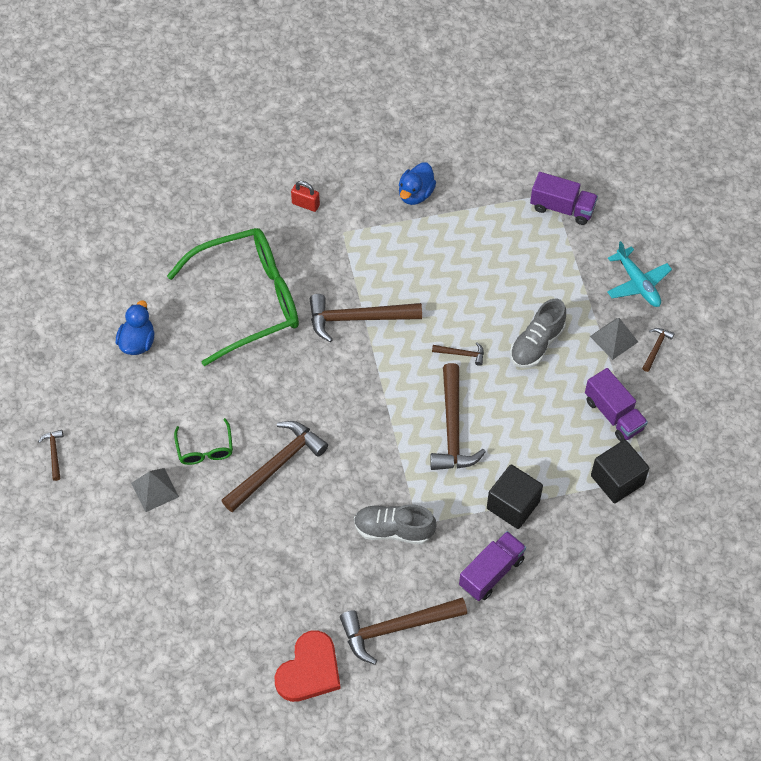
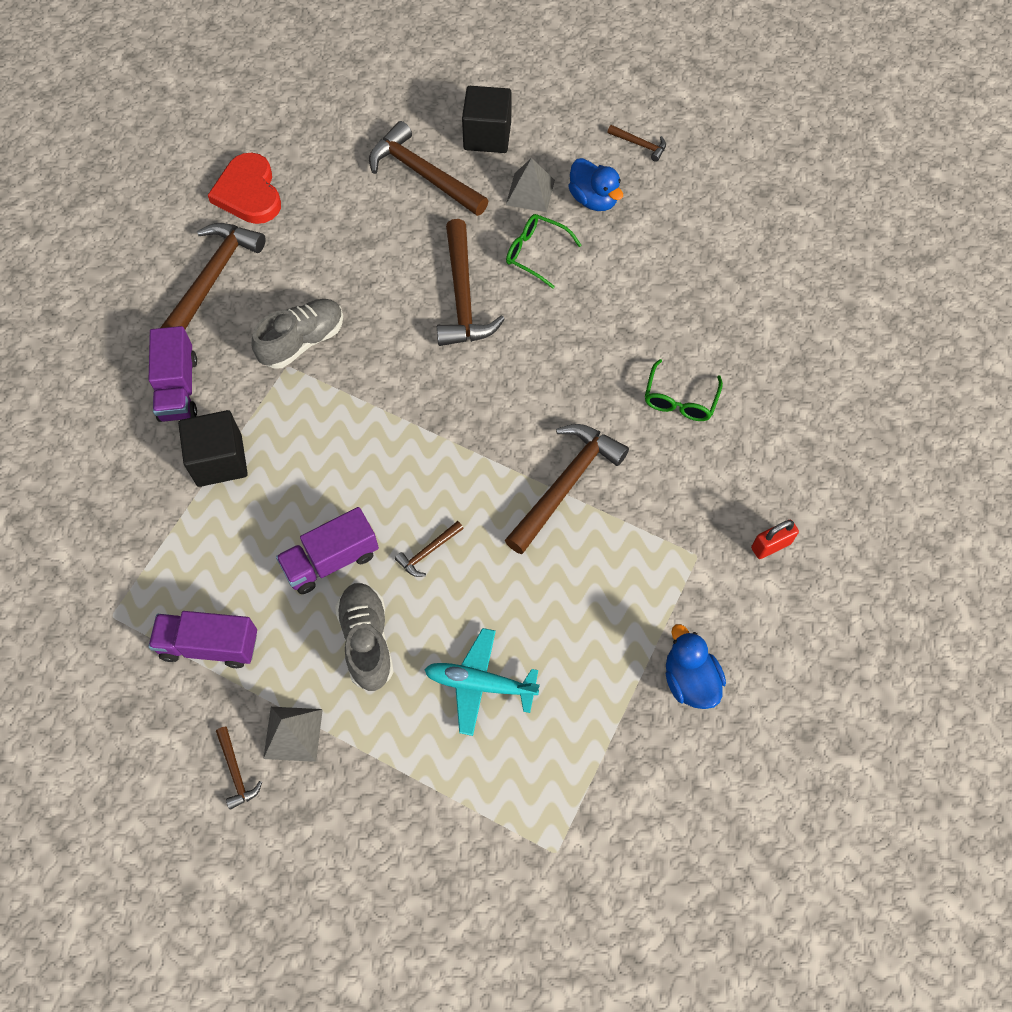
camera: 130 degrees right, 5 degrees up
(137, 342) = (710, 274): blue duck -> blue duck (593, 199)
(249, 300) = (680, 400): green glasses -> green glasses, size x0.42
(452, 428) = (352, 473): brown hammer -> brown hammer (423, 174)
(562, 208) = (523, 845): purple truck -> purple truck (331, 560)
(617, 480) = (141, 580): black cube -> black cube (487, 136)
(638, 283) = (334, 836): turquoise plane -> turquoise plane (479, 684)

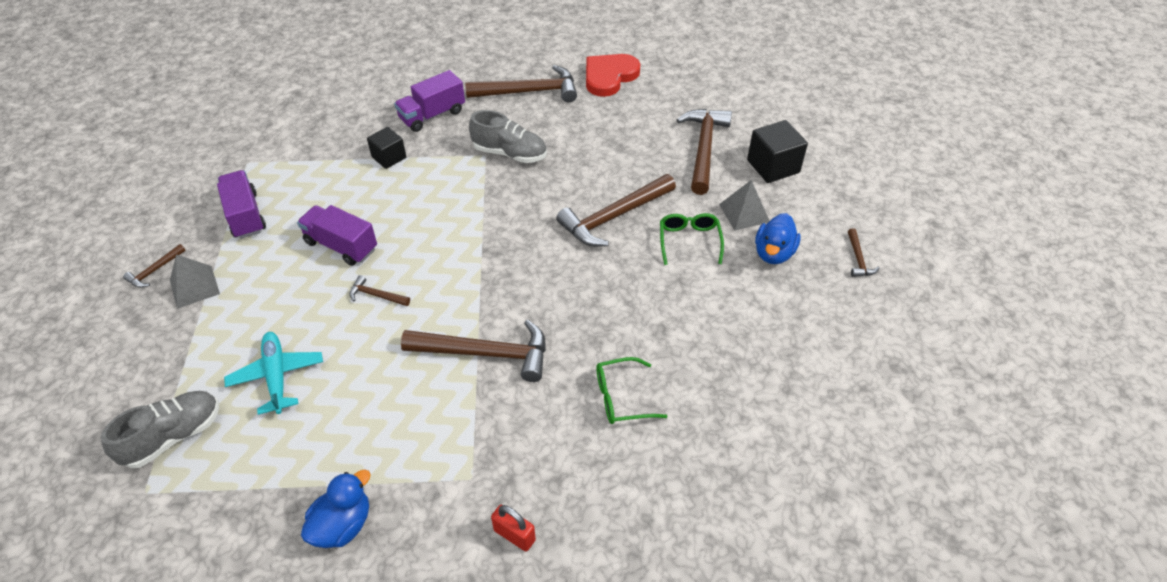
camera: 60 degrees right, 15 degrees down
(219, 460) = (389, 157): black cube -> black cube, size x0.66
(367, 640) = (285, 293): grey shoe -> grey shoe (173, 436)

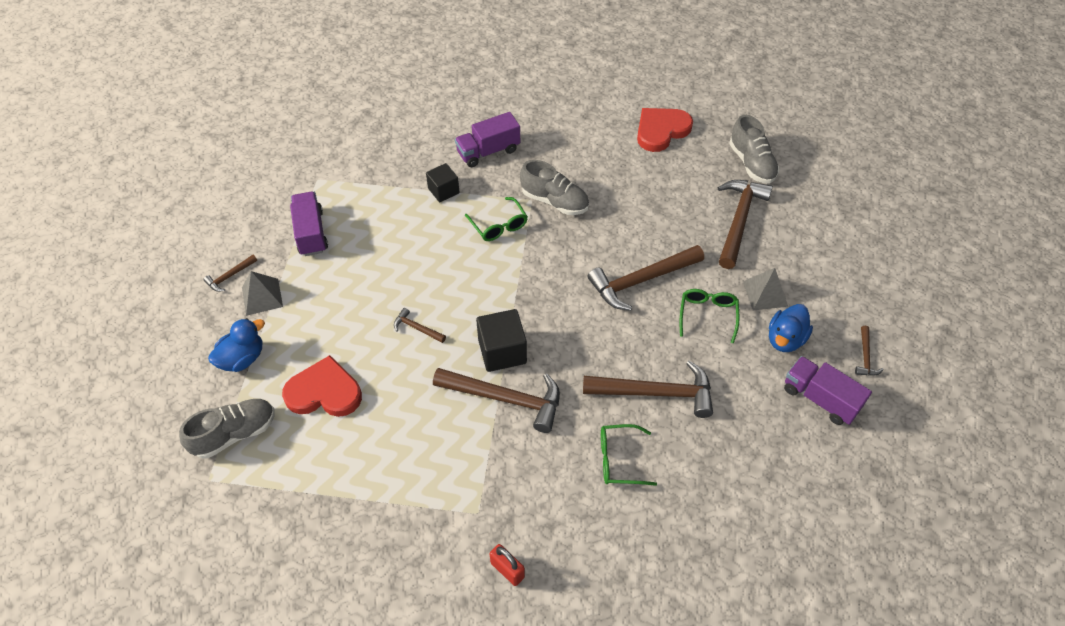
camera: 10 degrees right, 5 degrees up
(277, 376) = (324, 392): turquoise plane -> red heart
(341, 246) = (391, 275): purple truck -> purple truck (820, 399)
(343, 525) = (366, 536): blue duck -> blue duck (242, 358)
(453, 183) = (499, 226): none -> green glasses
(529, 92) = (582, 138): brown hammer -> brown hammer (656, 393)
(706, 96) = (751, 163): none -> grey shoe
(773, 166) = (802, 248): black cube -> black cube (502, 351)

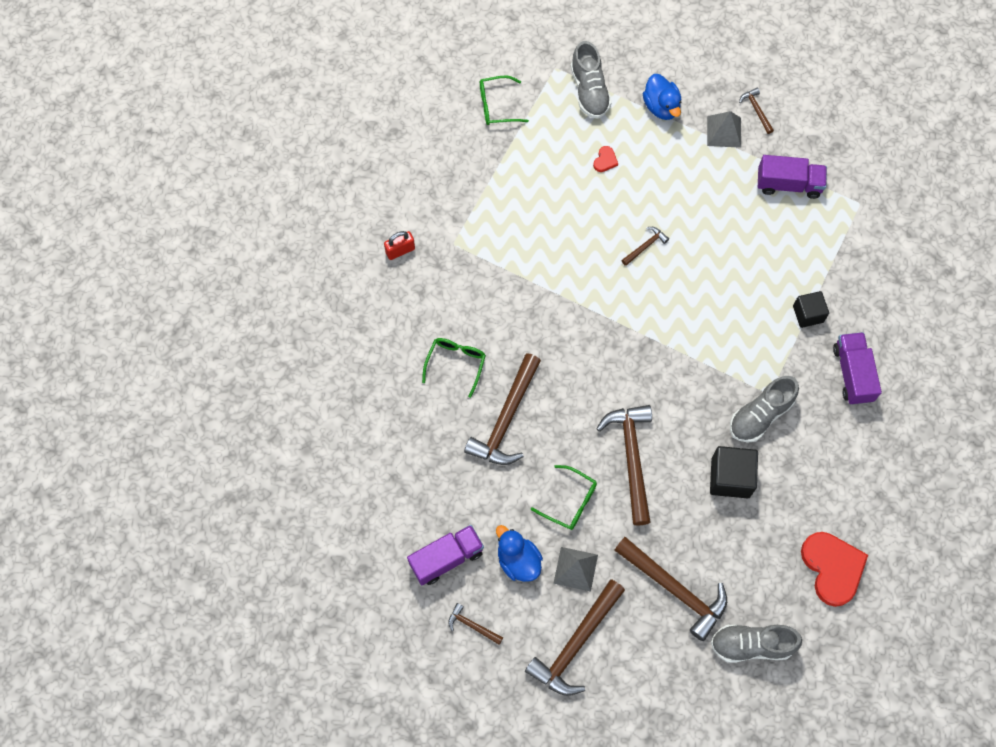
camera: 110 degrees right, 15 degrees up
(324, 392) = (605, 160): red heart -> red heart, size x0.42
(499, 226) = (744, 351): green glasses -> green glasses (496, 106)
(502, 351) = (595, 308): black cube -> black cube (730, 477)
(505, 399) = (546, 295): brown hammer -> brown hammer (575, 644)

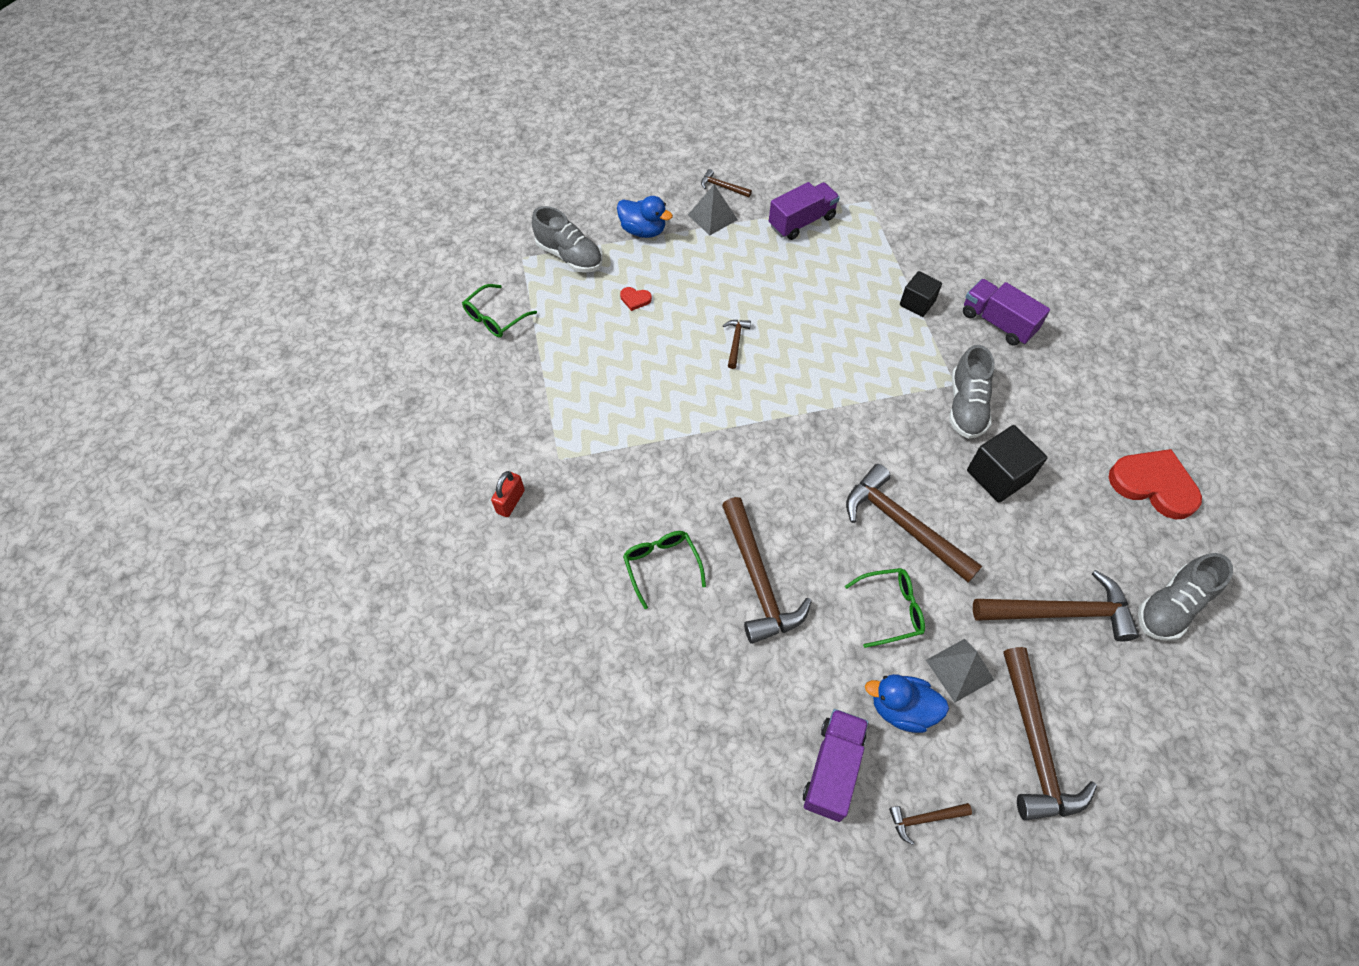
camera: 40 degrees left, 10 degrees down
(605, 160) = (635, 299): red heart -> red heart turned 120 degrees clockwise

